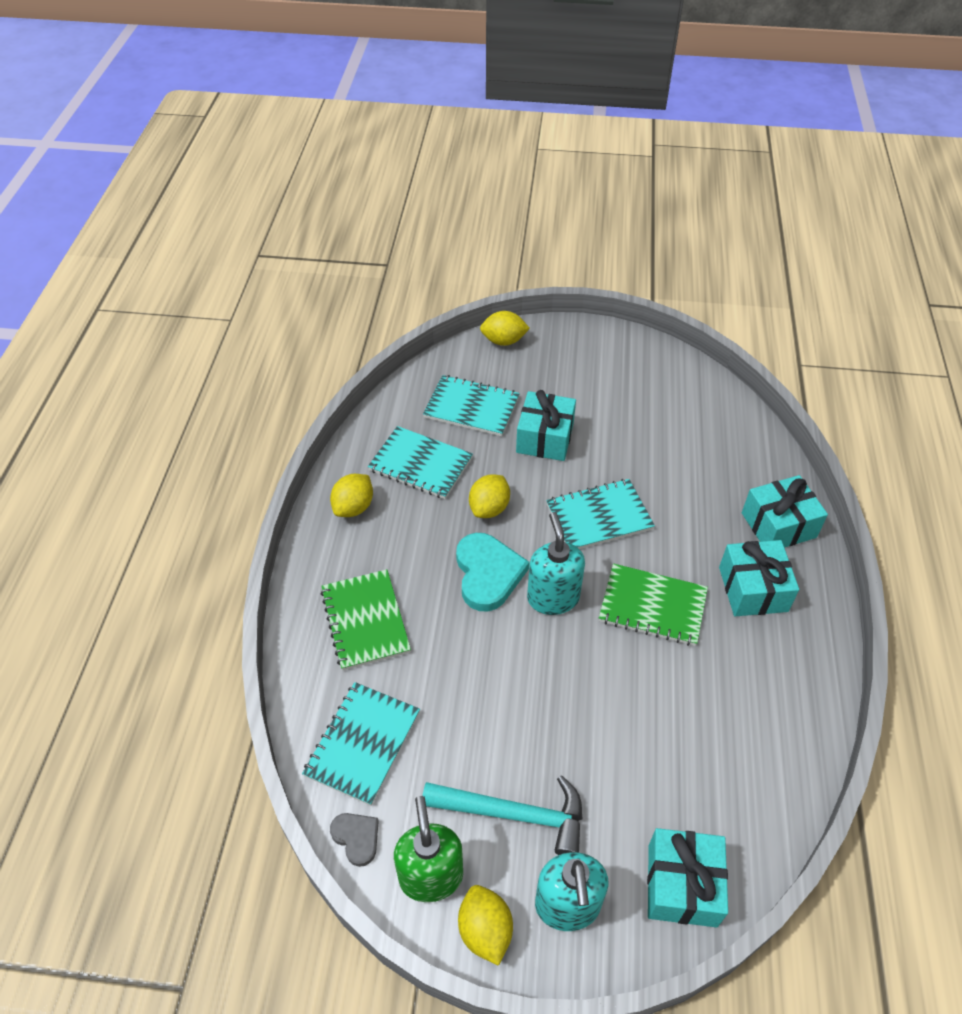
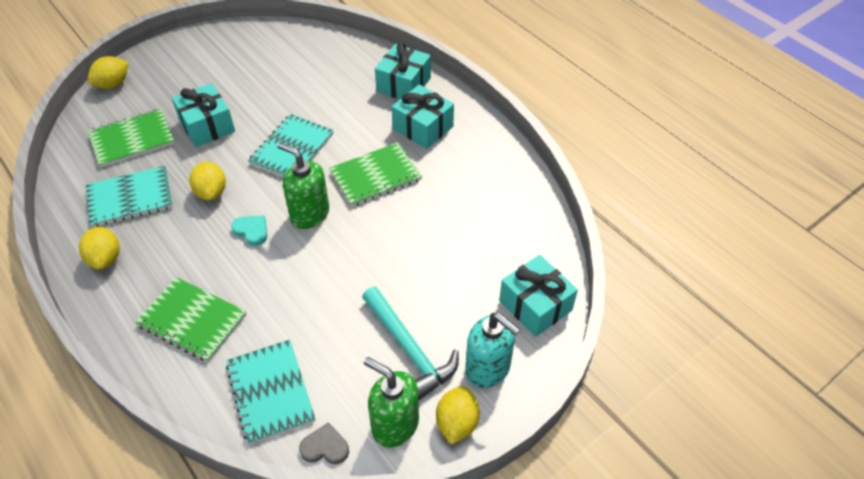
camera: 45 degrees left, 0 degrees up
(471, 407) = (132, 139): turquoise notebook -> green notebook
(485, 930) = (457, 423): yellow lemon -> yellow lemon turned 75 degrees clockwise
(488, 574) = (251, 231): turquoise heart -> turquoise heart, size x0.54
(514, 814) = (409, 349): turquoise hammer -> turquoise hammer turned 90 degrees clockwise
(553, 597) = (309, 214): turquoise soap dispenser -> green soap dispenser

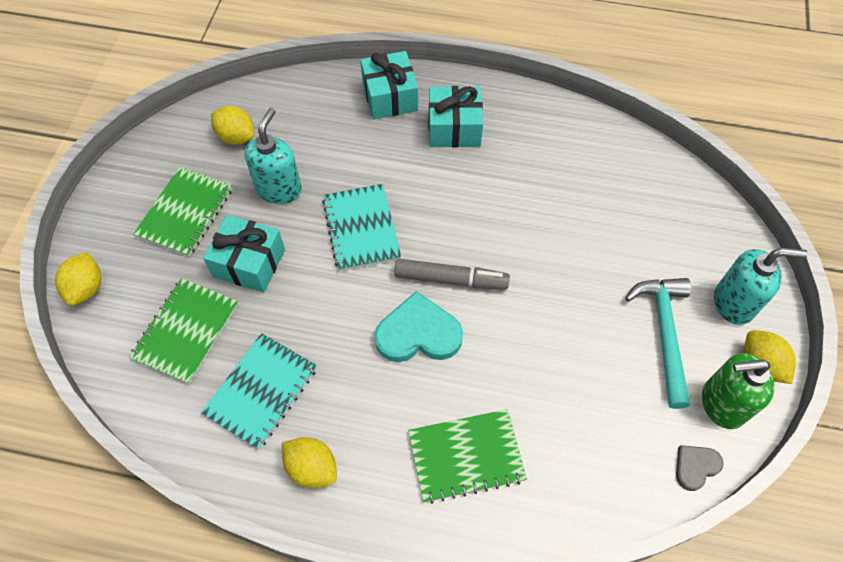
camera: 40 degrees left, 10 degrees up
(211, 192) = (335, 325): yellow lemon -> yellow lemon (236, 137)
(251, 231) = (418, 333): turquoise heart -> turquoise heart, size x1.85
(270, 392) = (604, 460): turquoise notebook -> none
(272, 97) = (279, 189): none -> turquoise soap dispenser
(309, 214) = (451, 279): green soap dispenser -> grey marker
(375, 176) = (466, 202): green notebook -> green notebook (185, 213)
(409, 349) = (664, 334): turquoise hammer -> turquoise hammer turned 105 degrees counterclockwise
(535, 305) = (709, 224): turquoise gift -> none

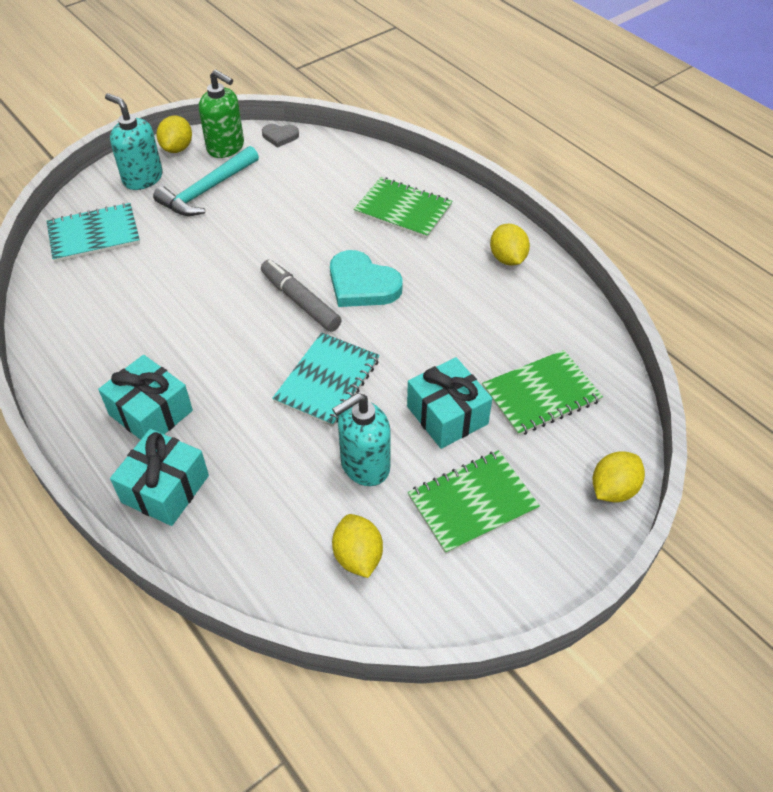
camera: 140 degrees left, 10 degrees down
(261, 391) = (509, 318): turquoise notebook -> turquoise notebook (94, 235)

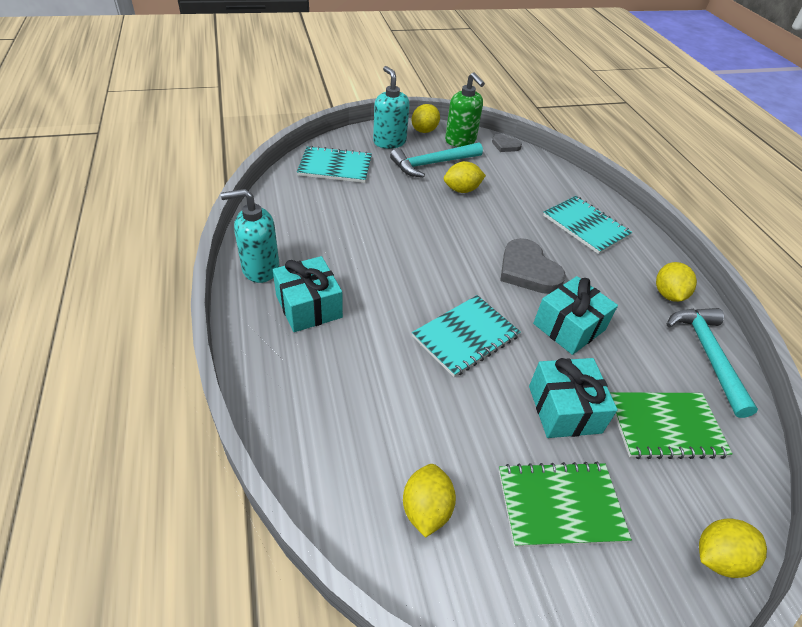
camera: 20 degrees right, 5 degrees down
(165, 489) = (288, 372): turquoise gift -> turquoise gift (569, 327)
(254, 213) = (462, 190): none -> yellow lemon
(300, 301) = (470, 265): grey marker -> none
(362, 284) = (528, 270): turquoise heart -> grey heart
(364, 465) = (468, 424): turquoise soap dispenser -> turquoise soap dispenser (260, 268)
(403, 210) = (585, 226): green notebook -> turquoise notebook
(560, 309) = (707, 355): none -> turquoise hammer

